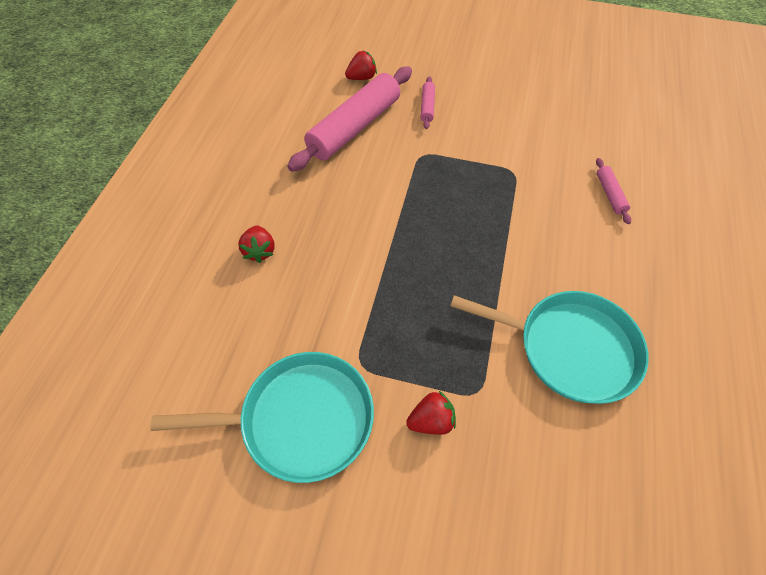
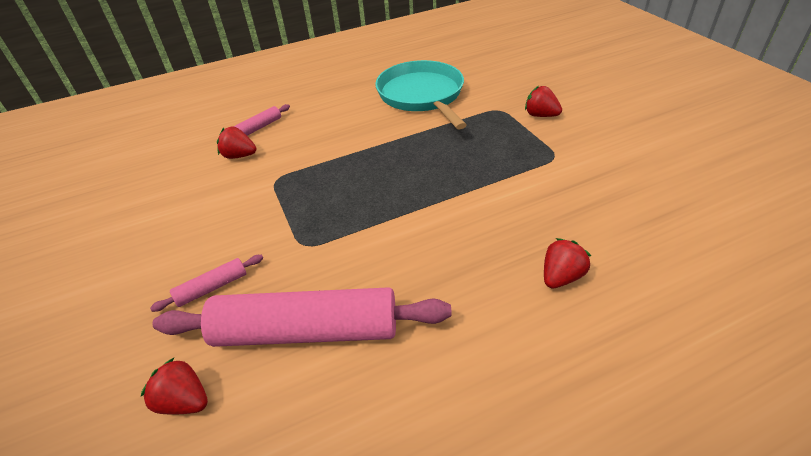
camera: 125 degrees left, 15 degrees down
(300, 419) = (626, 157): turquoise pan -> none
(570, 166) = (239, 156): none -> red strawberry

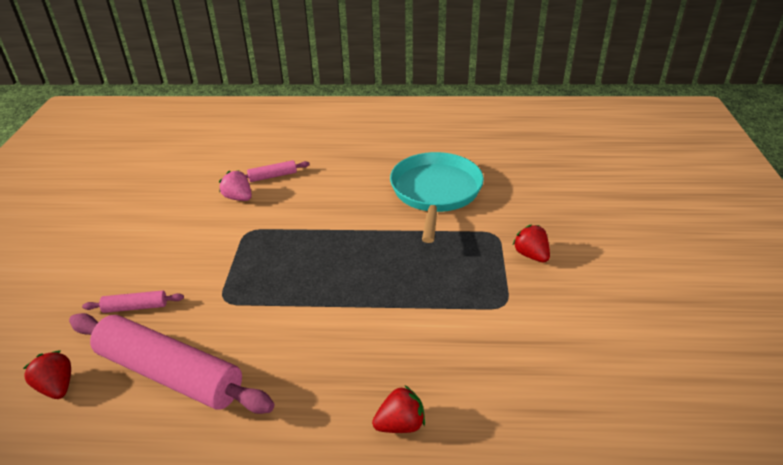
camera: 25 degrees right, 5 degrees down
(239, 156) = (238, 198): red strawberry -> pink strawberry

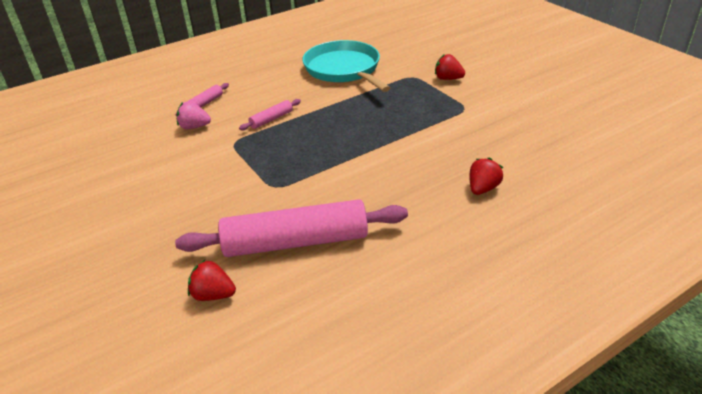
camera: 35 degrees left, 0 degrees up
(135, 307) = (207, 222): pink rolling pin -> pink rolling pin (271, 119)

